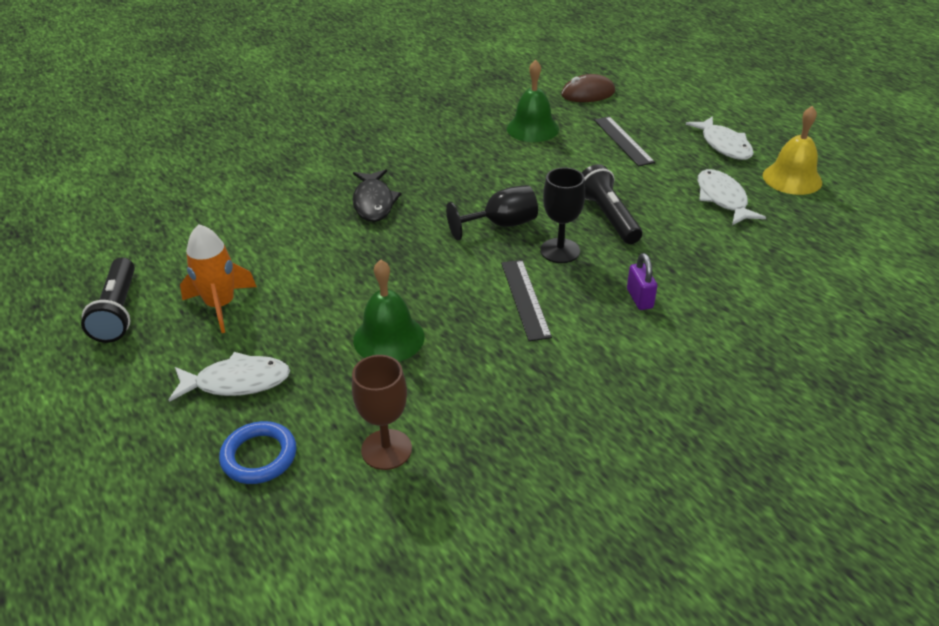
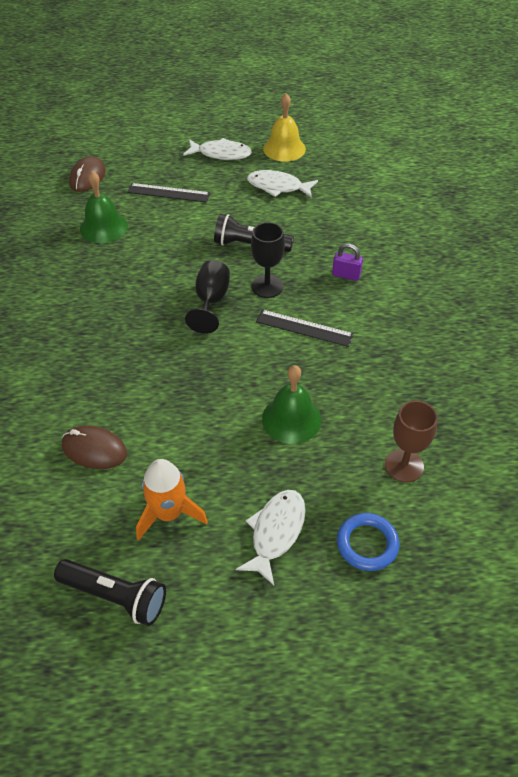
camera: 60 degrees left, 10 degrees up
(265, 236) = (94, 449): none -> brown mouse
(374, 202) = (113, 360): black fish -> none

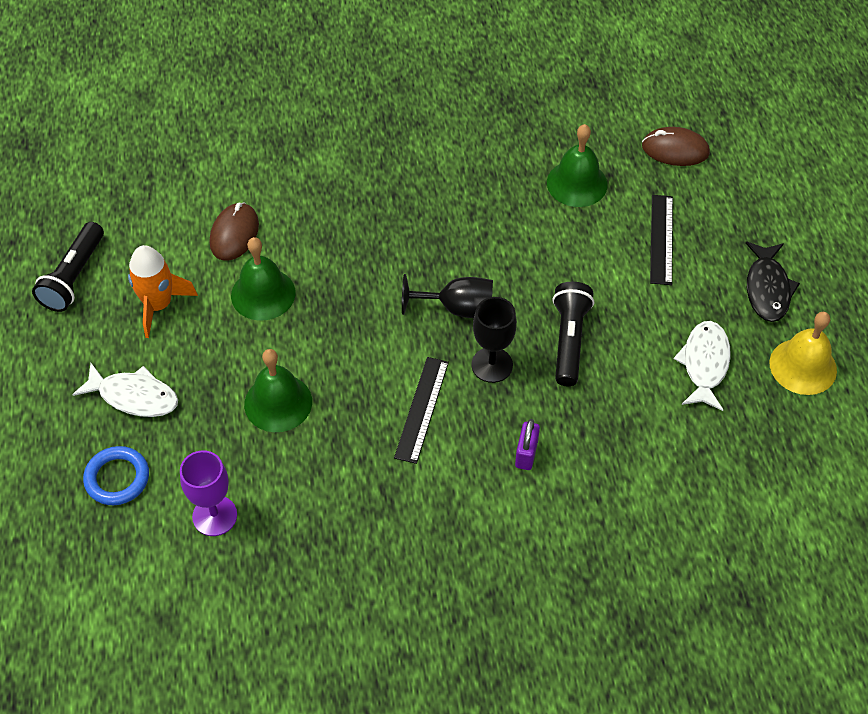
camera: 85 degrees right, 5 degrees up
(171, 428) = (263, 294): none -> green bell
(221, 154) = (767, 289): white fish -> black fish
(404, 465) = (214, 516): brown goblet -> purple goblet

